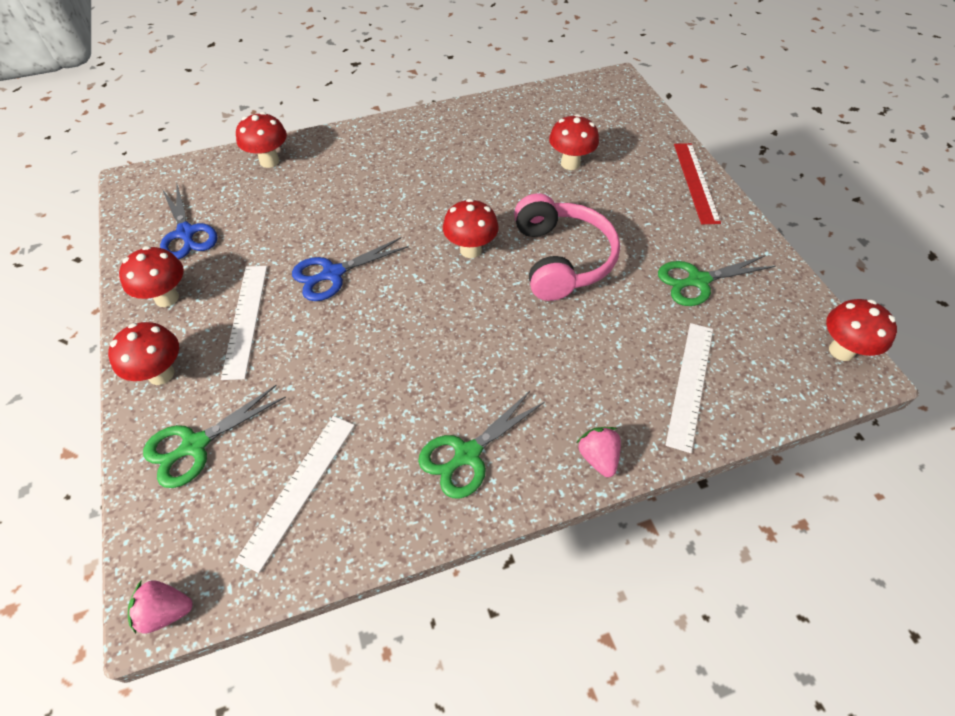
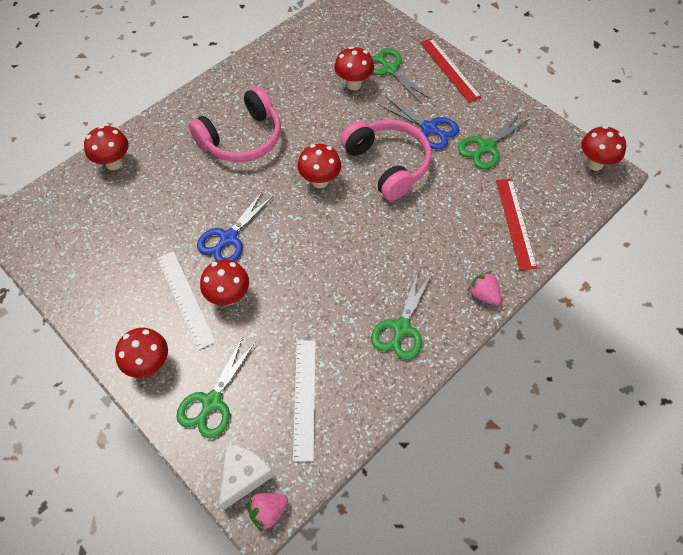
camera: 25 degrees left, 5 degrees up
(167, 298) = (110, 307): red mushroom -> red mushroom (228, 296)
(169, 552) = (243, 476): none -> white cheese
(186, 233) = (87, 249): blue scissors -> blue scissors (429, 128)
(413, 179) = (242, 138): none -> pink headphones
(621, 161) = (389, 69): none -> green scissors
(690, 384) = (515, 223): white ruler -> red ruler

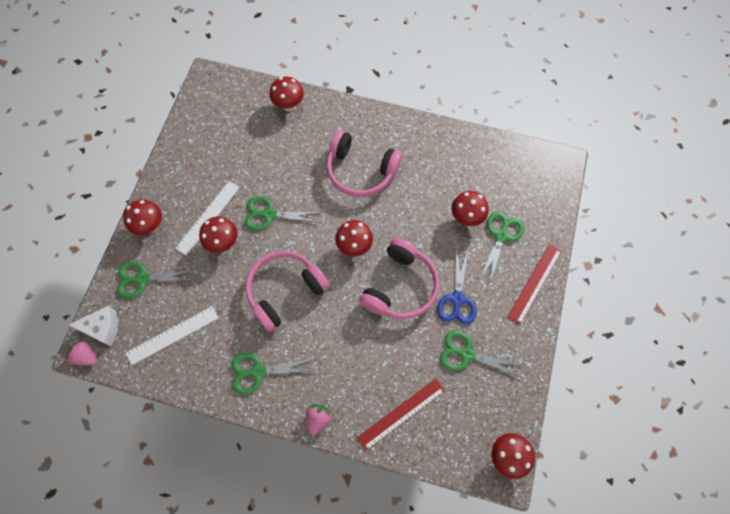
camera: 60 degrees right, 10 degrees up
(228, 238) = (269, 214): blue scissors -> green scissors
(326, 263) = (285, 290): none -> pink headphones

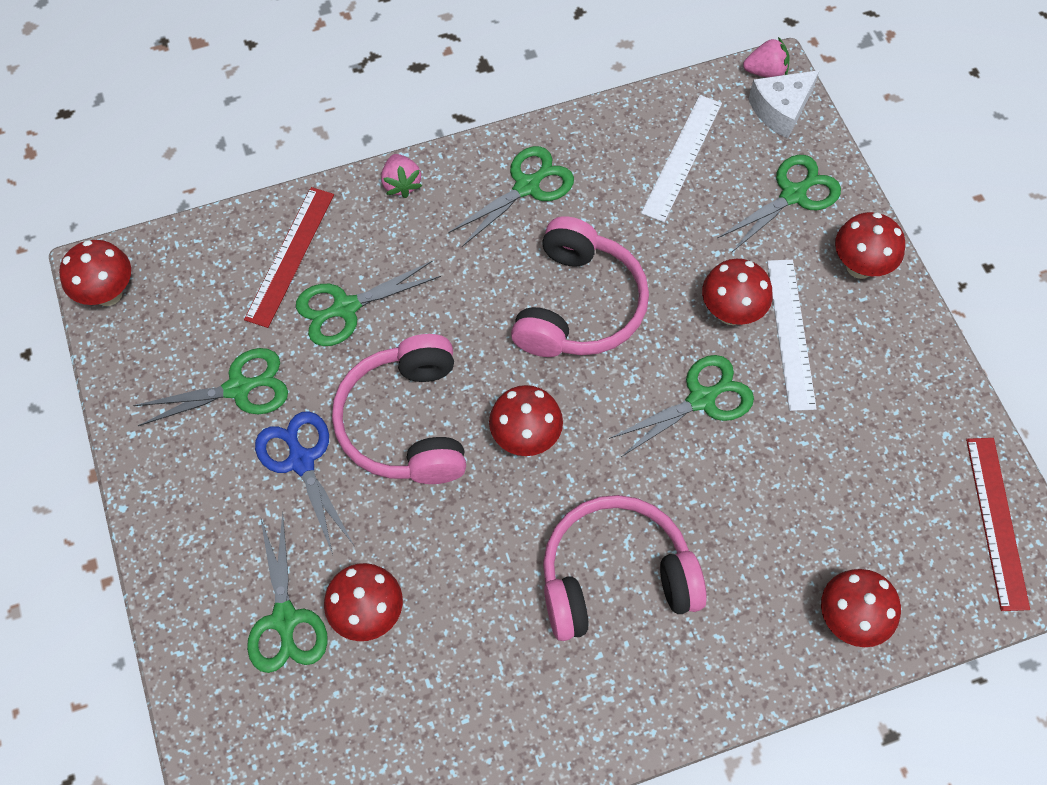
camera: 145 degrees right, 5 degrees down
(392, 363) = (345, 308): none -> green scissors
(534, 283) = (182, 570): red ruler -> red ruler (996, 522)

